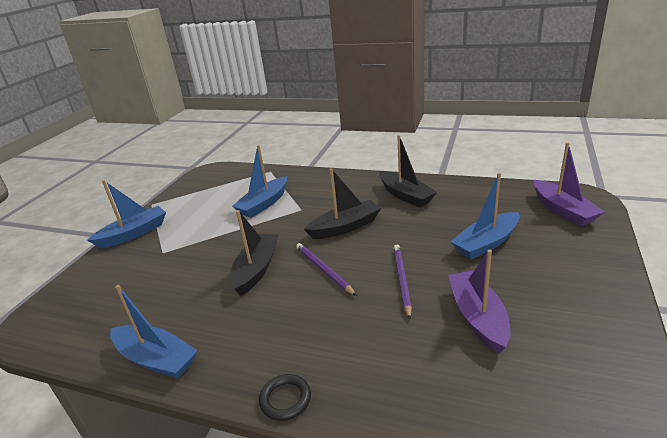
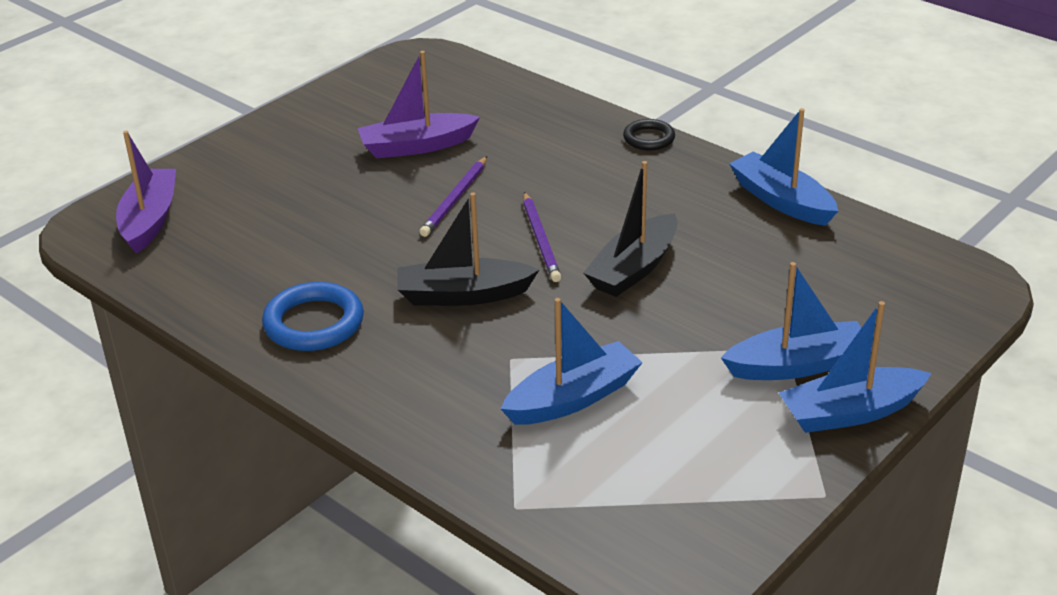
camera: 160 degrees left, 5 degrees up
(405, 195) = (314, 323): black boat -> blue ring
(478, 317) = (416, 146): purple boat -> purple boat turned 60 degrees clockwise
(486, 243) = (306, 210): blue boat -> blue boat (798, 365)

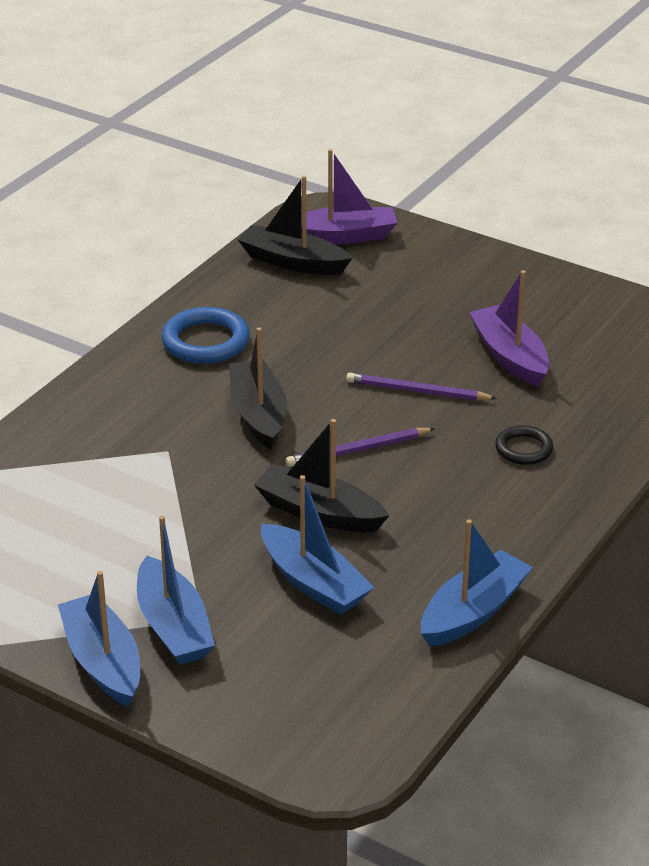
camera: 80 degrees right, 0 degrees up
(182, 255) = (292, 262): none -> black boat
(573, 398) = (114, 490): blue boat -> blue boat (314, 583)
(649, 138) = (578, 507): black ring -> black ring (523, 449)

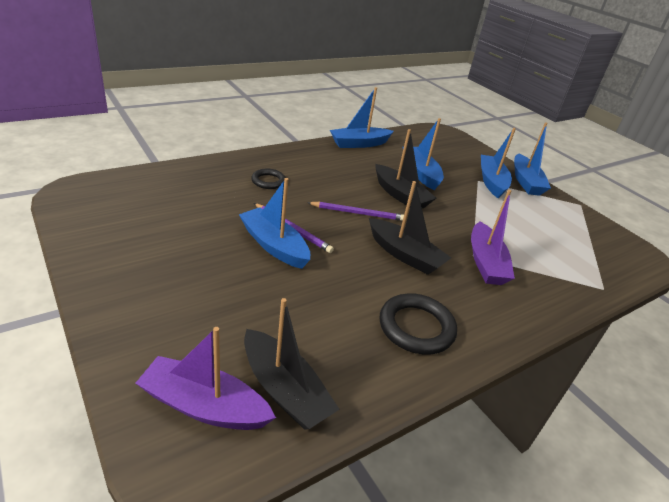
camera: 160 degrees left, 0 degrees up
(206, 342) = (416, 327): blue ring -> black ring
(258, 414) = (405, 255): black boat -> black boat turned 60 degrees counterclockwise
(417, 364) = (274, 245): none -> blue boat
(509, 356) = (210, 226): purple boat -> purple boat (485, 263)

